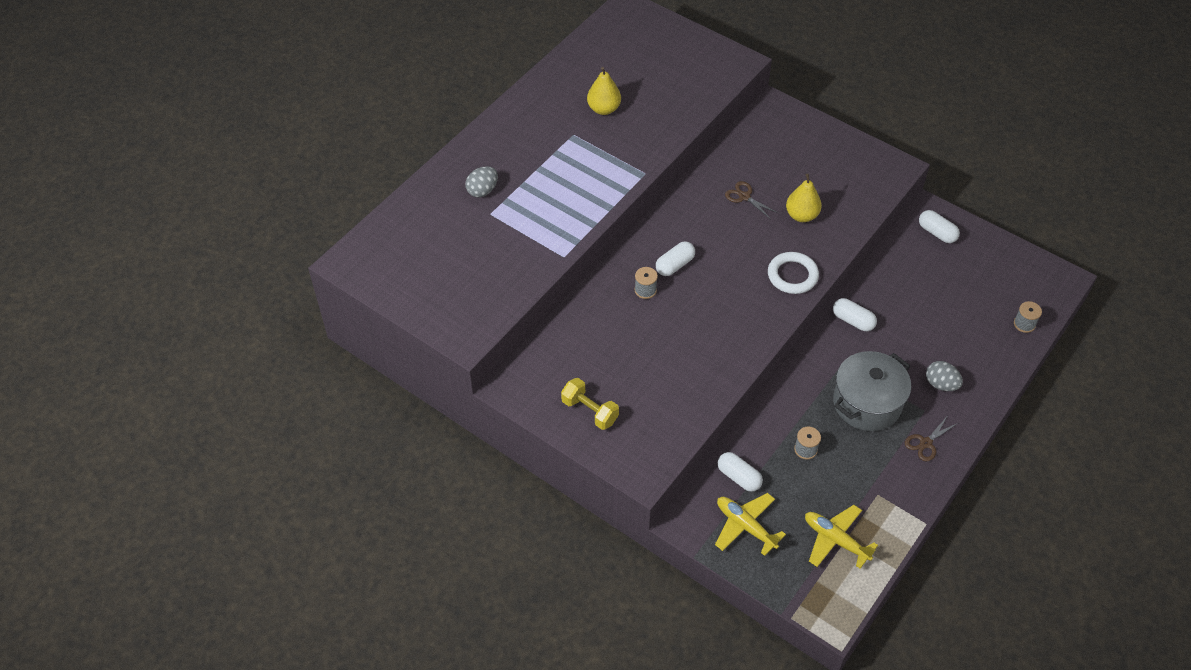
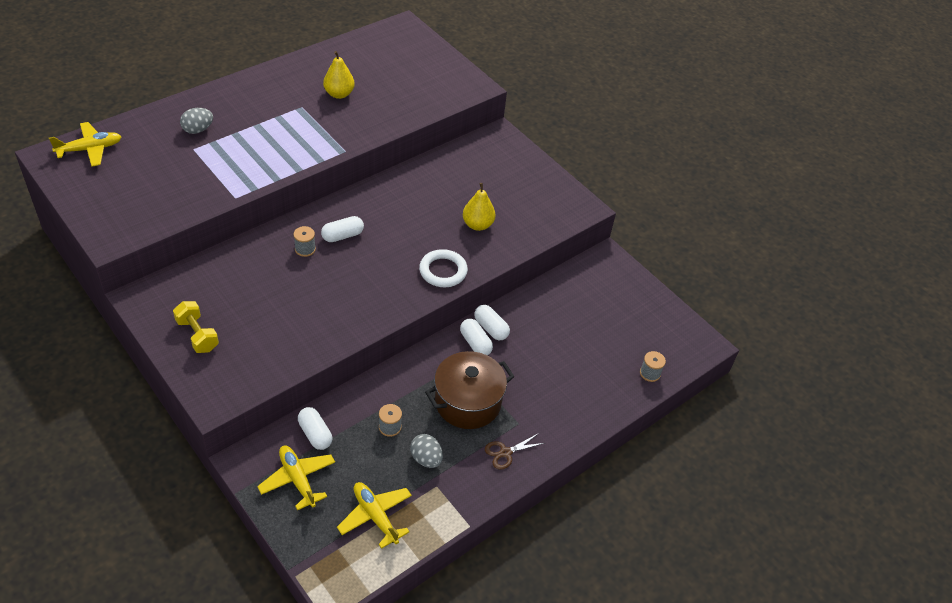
camera: 10 degrees right, 5 degrees down
(385, 244) = (90, 149): none -> yellow plane
(744, 197) = (434, 197): brown scissors -> none
(867, 403) = (468, 402): grey pot -> brown pot
(937, 233) = (605, 275): white capsule -> white capsule (475, 343)
(941, 384) = (545, 404): grey egg -> grey egg (426, 459)

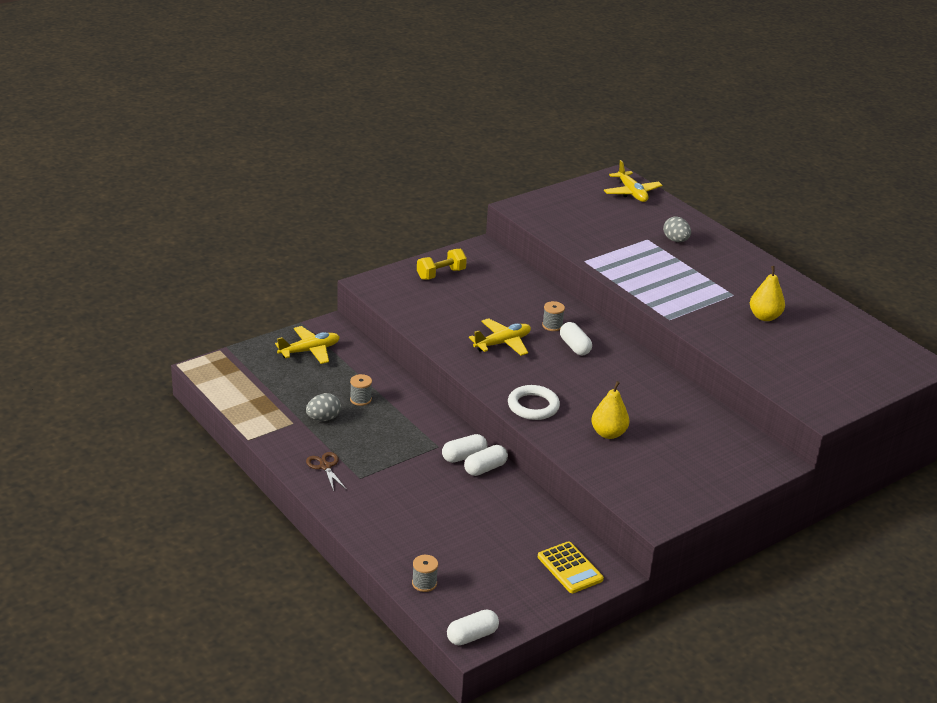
camera: 95 degrees right, 15 degrees down
(315, 434) = (355, 359): white capsule -> white capsule (472, 636)
(375, 516) = (267, 389): yellow plane -> yellow plane (502, 343)
(468, 402) = (387, 447): brown pot -> none
(609, 280) = (570, 568): none -> yellow calculator

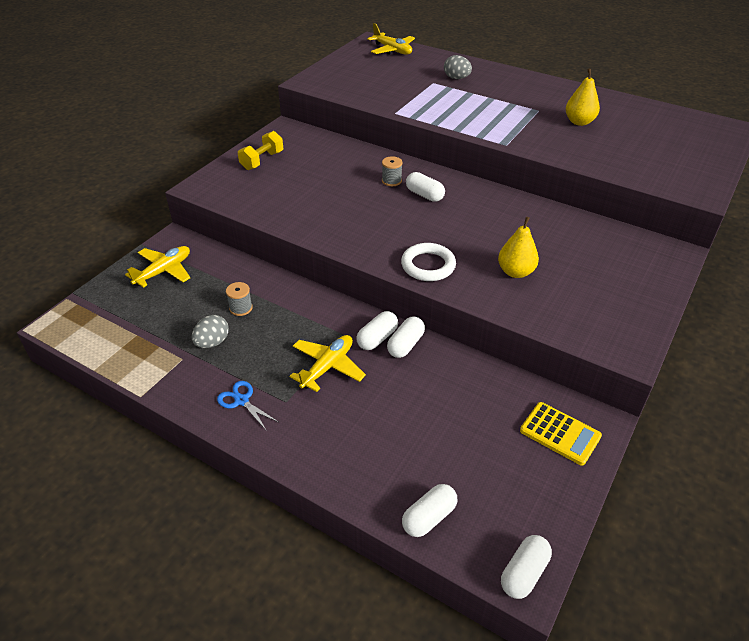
camera: 20 degrees left, 10 degrees up
(325, 466) = (241, 401): brown scissors -> blue scissors
(424, 583) = (429, 517): grey spool -> white capsule
(502, 343) = (358, 210): yellow plane -> yellow plane (327, 367)

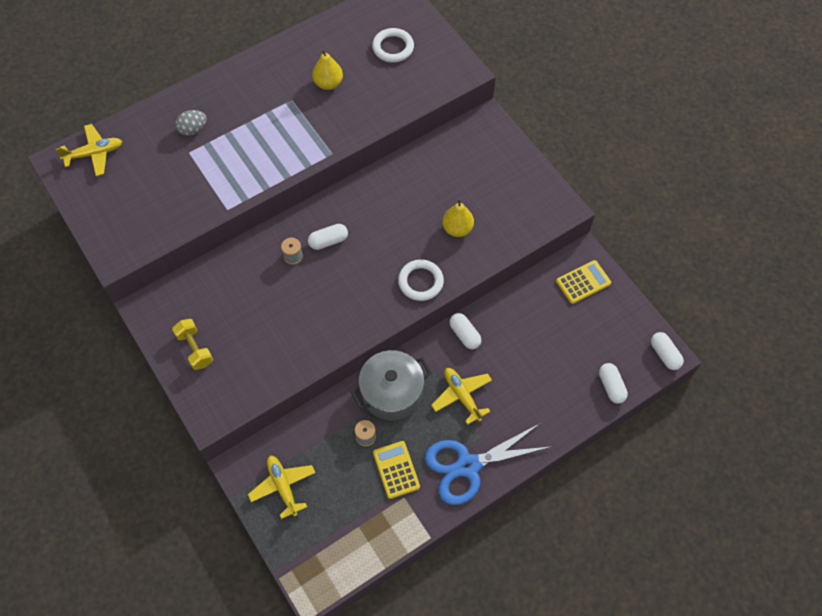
camera: 65 degrees left, 20 degrees up
(212, 342) = (396, 470): grey egg -> yellow calculator
(241, 401) = (468, 466): blue scissors -> blue scissors, size x2.28
(301, 311) = (392, 393): none -> grey pot
(377, 338) = (449, 350): white capsule -> none
(666, 143) = (393, 48): none -> white ring

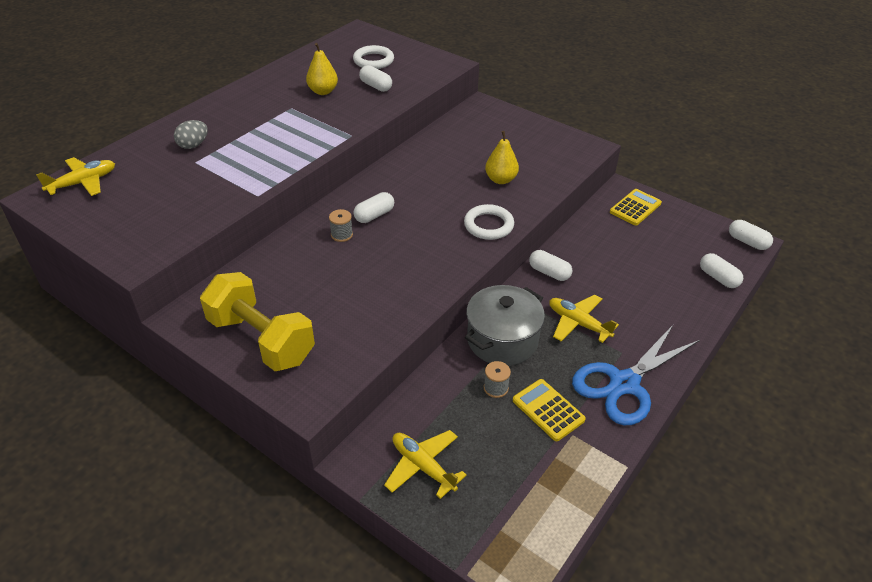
camera: 20 degrees left, 20 degrees down
(195, 349) = (261, 340): yellow dumbbell -> yellow dumbbell, size x1.86
(380, 88) = (376, 86): none -> white capsule

